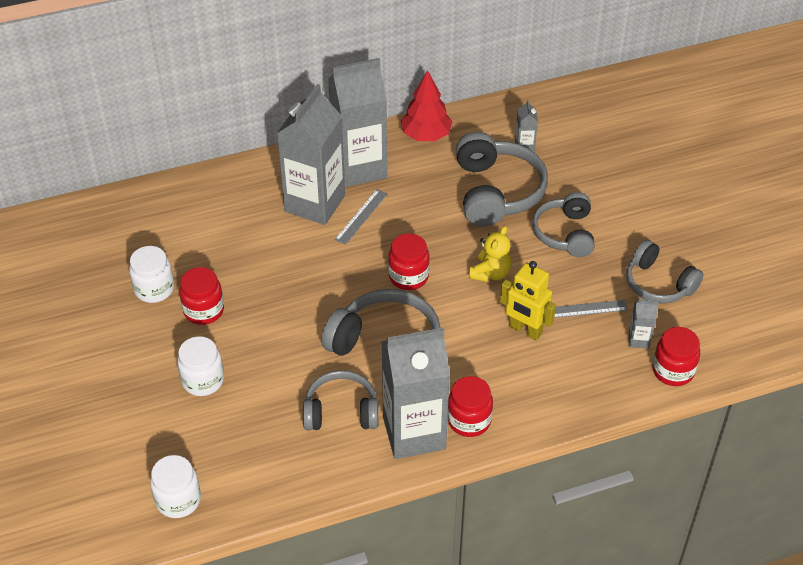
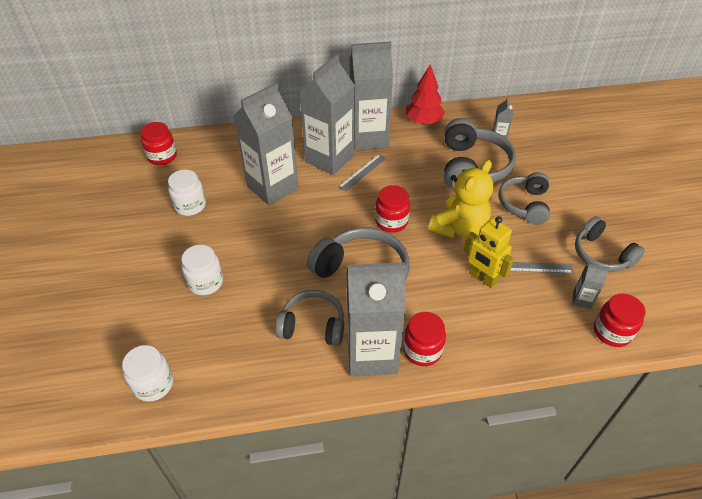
camera: 10 degrees right, 0 degrees up
(204, 310) = (223, 227): red jar -> red jar (162, 157)
(251, 251) = (272, 187): none -> grey carton
(490, 273) = (459, 228): yellow teddy bear -> yellow teddy bear, size x1.64

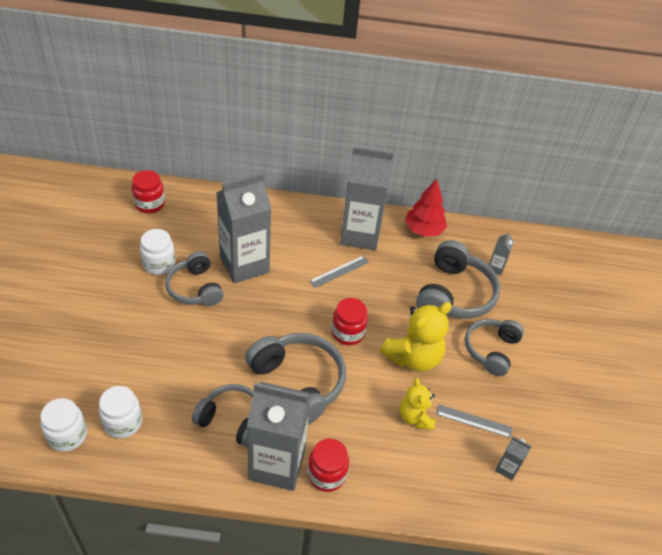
camera: 10 degrees right, 0 degrees up
(205, 282) = (147, 348): white jar -> white jar (123, 422)
(329, 159) = (311, 248): grey carton -> none
(482, 278) = (415, 417): yellow robot -> yellow teddy bear
(601, 254) = (548, 426): grey headphones -> grey headphones (195, 288)
(612, 332) = (523, 510): red jar -> none

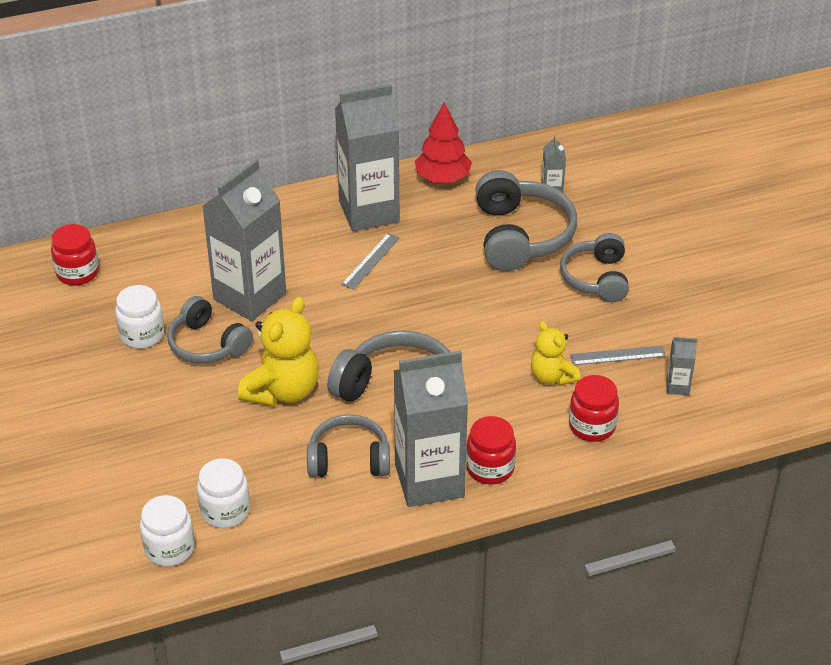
camera: 20 degrees left, 5 degrees down
(348, 333) = (423, 322): red jar -> red jar (592, 426)
(413, 357) = (514, 319): yellow teddy bear -> yellow teddy bear (283, 391)

